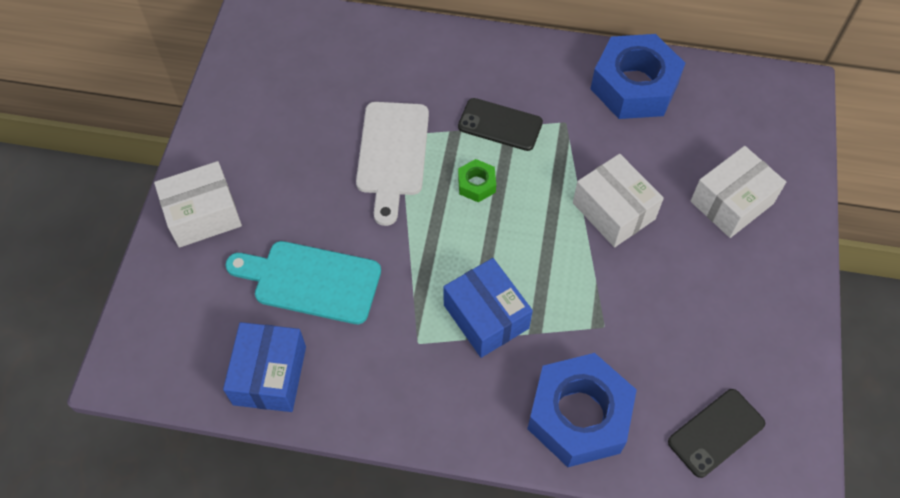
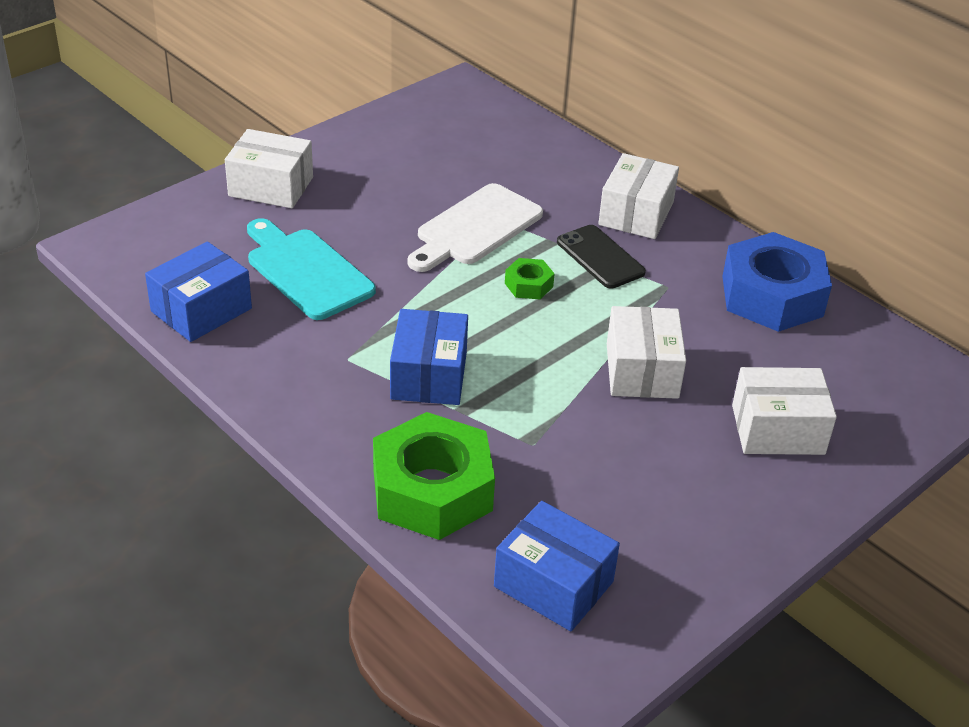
camera: 35 degrees right, 20 degrees down
(487, 66) = (636, 214): none -> white box
(579, 416) = (432, 490): blue nut -> green nut
(716, 433) = (553, 584): black phone -> blue box

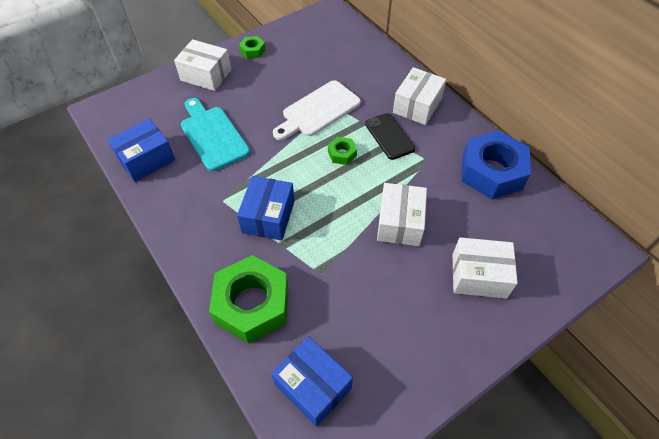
camera: 10 degrees right, 15 degrees up
(342, 148) = (253, 51): none -> green nut

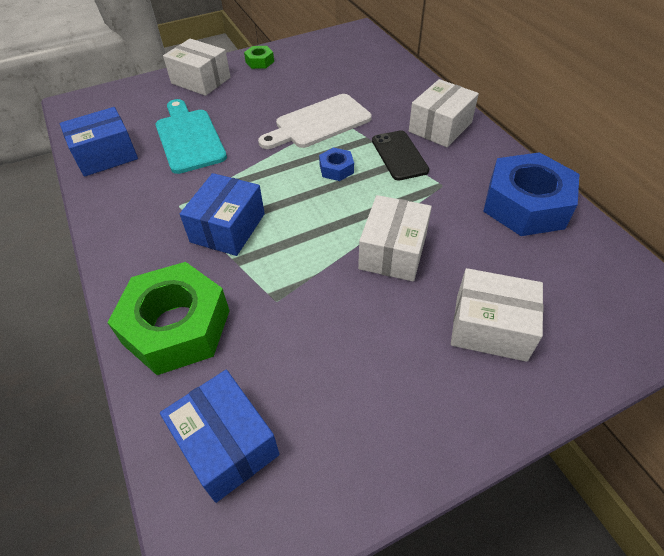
camera: 10 degrees right, 5 degrees down
(342, 154) = (336, 169): green nut -> blue nut

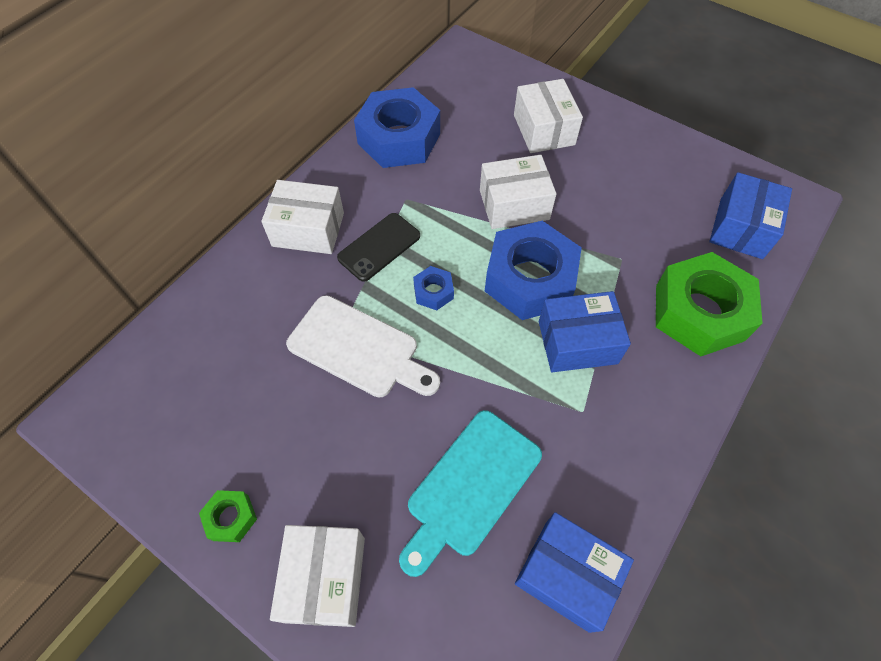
camera: 120 degrees left, 10 degrees up
(305, 226) = (529, 279): none -> blue nut

